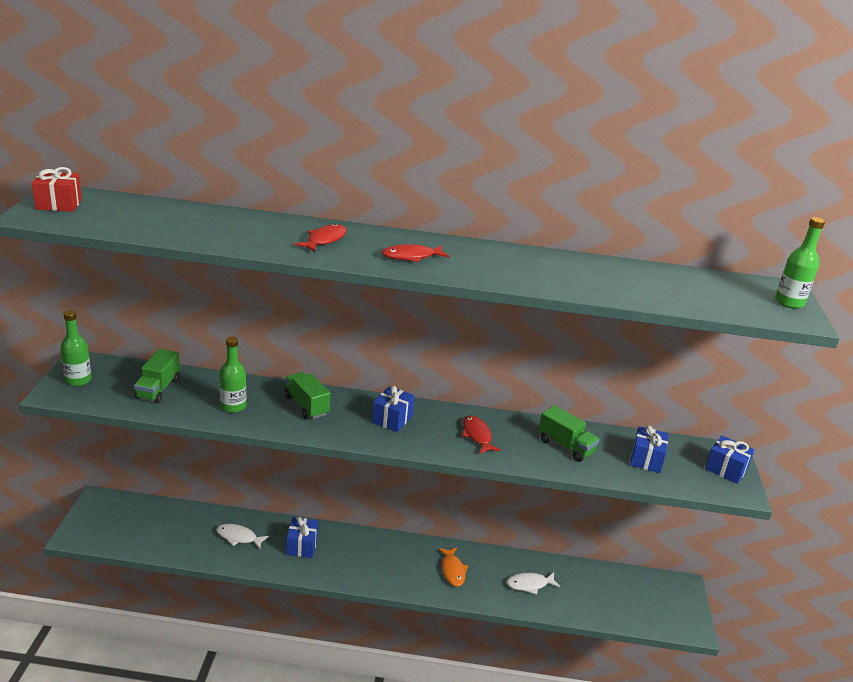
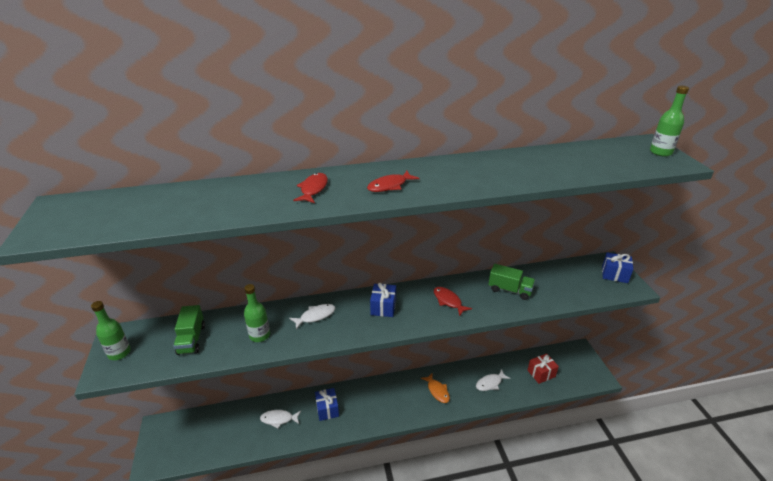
camera: 15 degrees left, 5 degrees up
(59, 204) = (58, 216): red gift -> red gift (541, 373)
(306, 405) = (315, 316): green truck -> white fish
(646, 459) = (564, 283): blue gift -> none

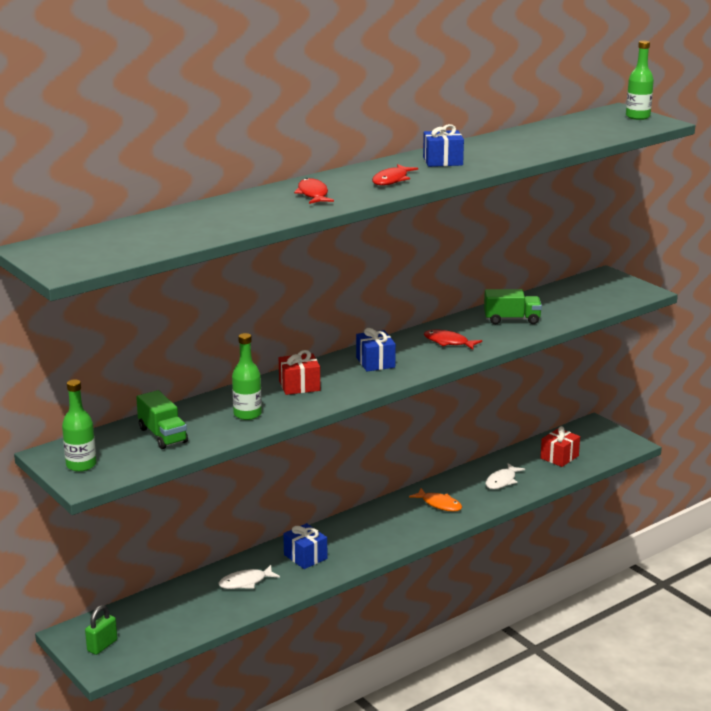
camera: 25 degrees left, 10 degrees down
(165, 444) = (102, 645): none -> green padlock
(315, 316) = (299, 386): white fish -> red gift
(614, 274) = (619, 285): blue gift -> blue gift (442, 161)

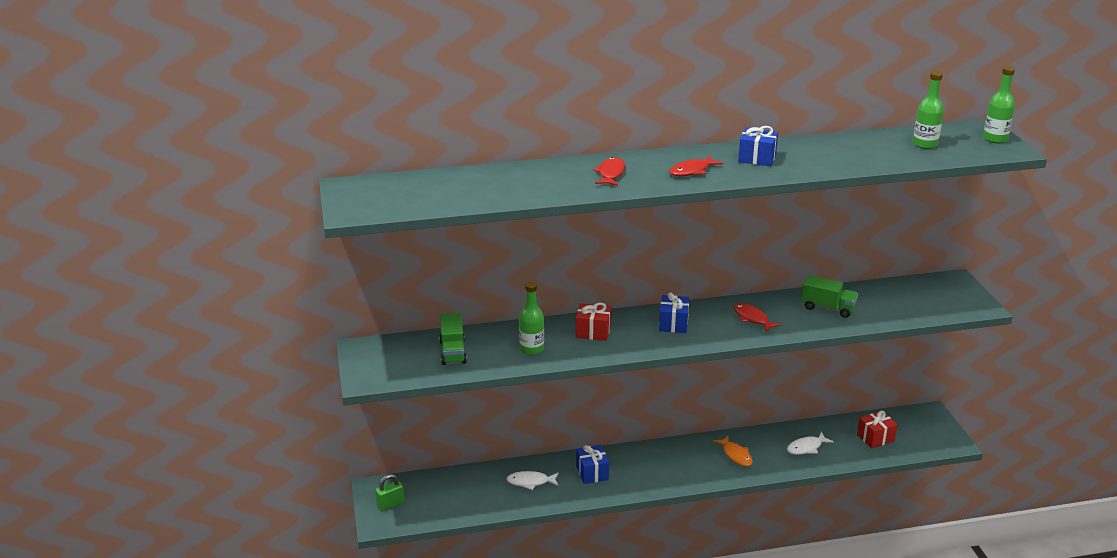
camera: 25 degrees right, 5 degrees up
(81, 465) = (374, 363): green bottle -> green bottle (925, 144)

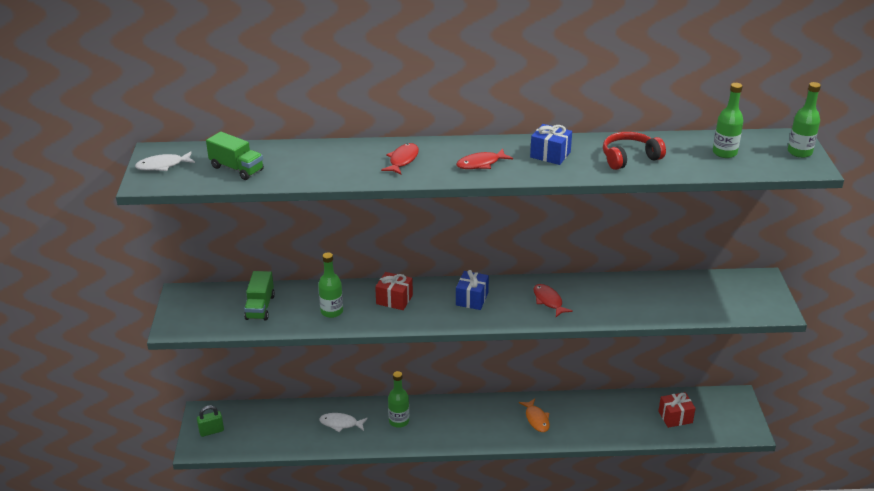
camera: 10 degrees right, 5 degrees up
(592, 473) = (399, 421): blue gift -> green bottle
(806, 448) = (605, 419): white fish -> white fish (162, 165)
(828, 308) = (625, 297): green truck -> green truck (237, 169)
(835, 155) = (629, 158): none -> red headphones

